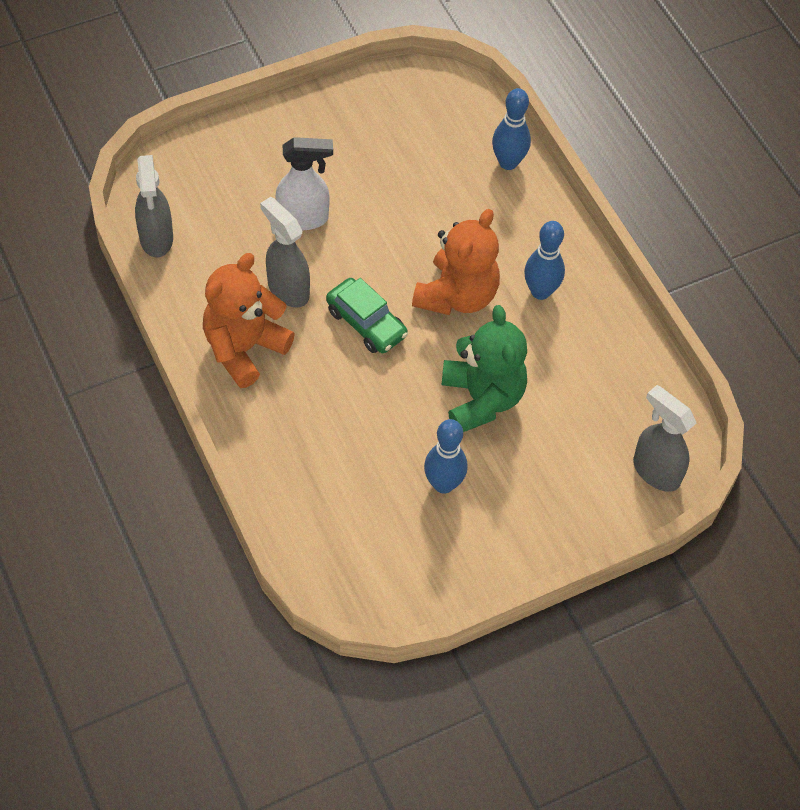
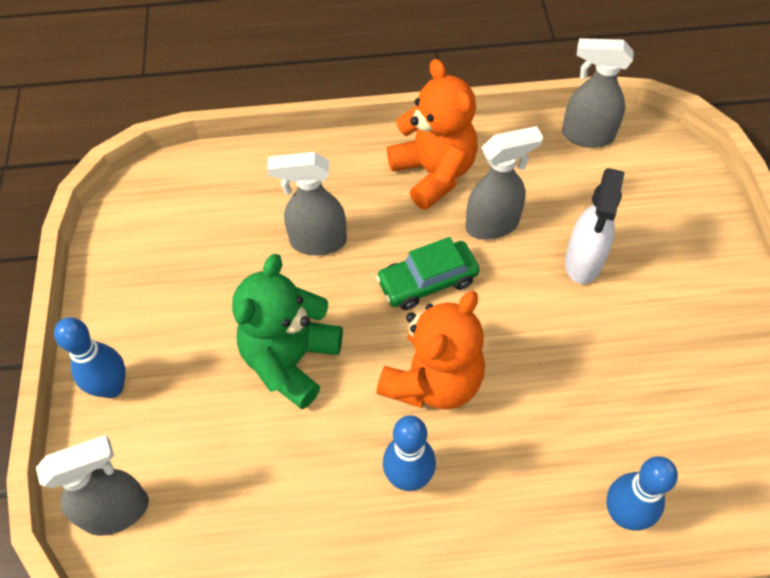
camera: 115 degrees right, 0 degrees up
(357, 419) = (317, 242): none -> grey spray bottle
(443, 484) = (211, 292): blue bowling pin -> blue bowling pin (112, 387)
(457, 296) = (433, 381): orange teddy bear -> orange teddy bear turned 105 degrees counterclockwise
(481, 399) = (291, 360): green teddy bear -> green teddy bear turned 105 degrees clockwise

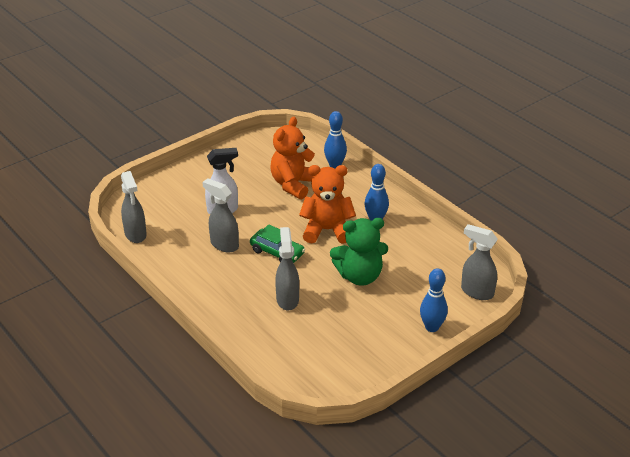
camera: 125 degrees left, 20 degrees down
(317, 242) = (287, 299): grey spray bottle -> grey spray bottle turned 150 degrees counterclockwise
(434, 173) = (206, 277): orange teddy bear -> orange teddy bear (293, 184)

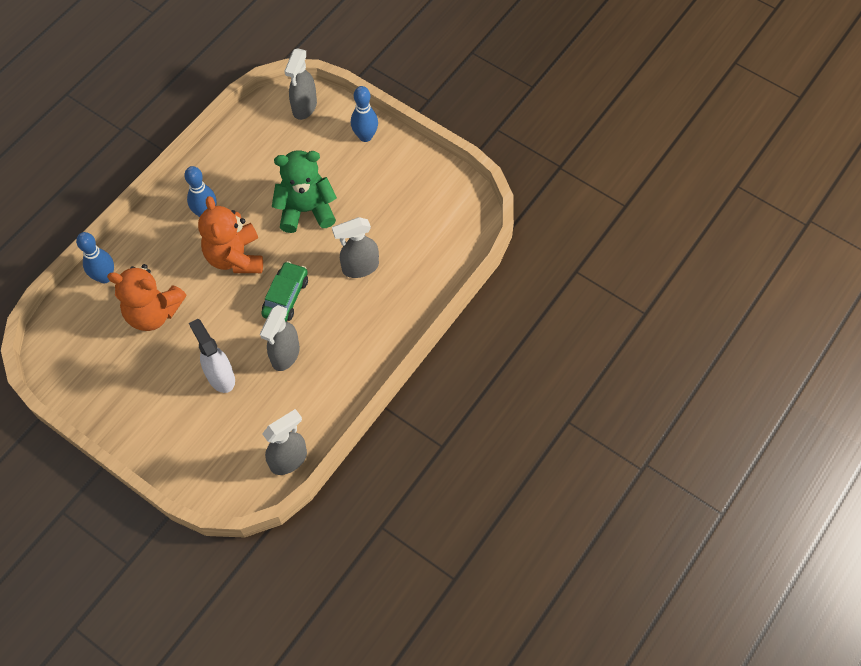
camera: 105 degrees left, 25 degrees up
(359, 276) = (306, 210): green teddy bear -> green teddy bear turned 75 degrees counterclockwise

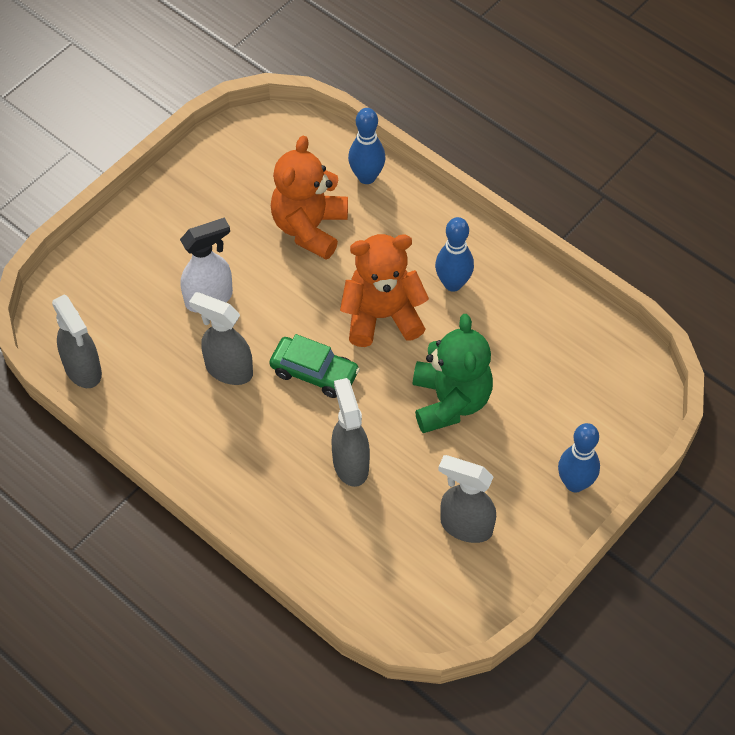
camera: 95 degrees right, 5 degrees down
(304, 107) = (629, 405): grey spray bottle -> grey spray bottle (465, 526)

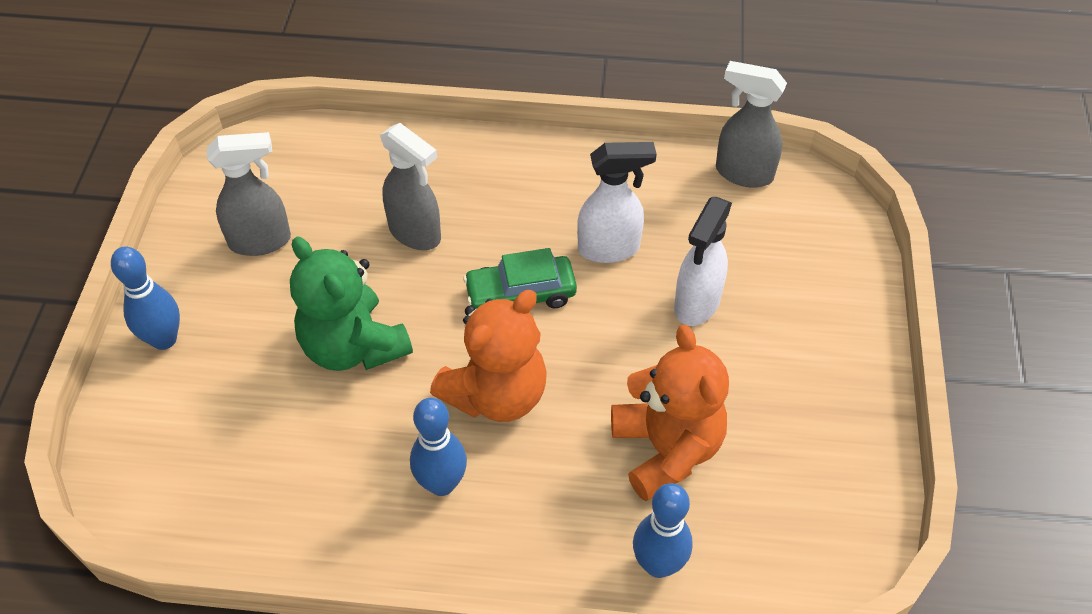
camera: 145 degrees right, 5 degrees down
(228, 369) = (609, 248): grey spray bottle -> white spray bottle

